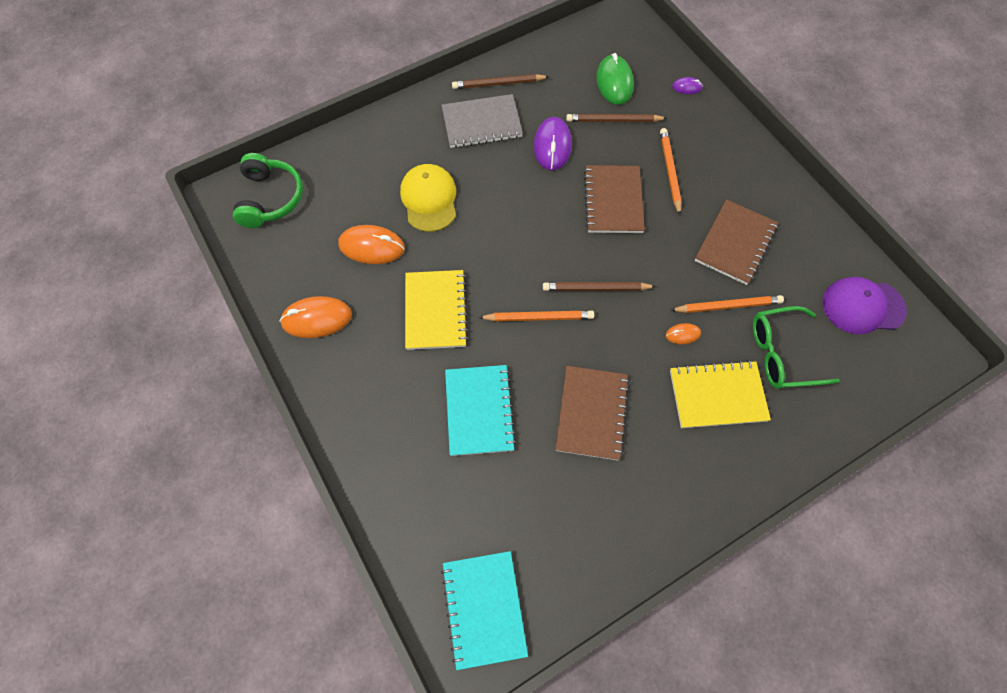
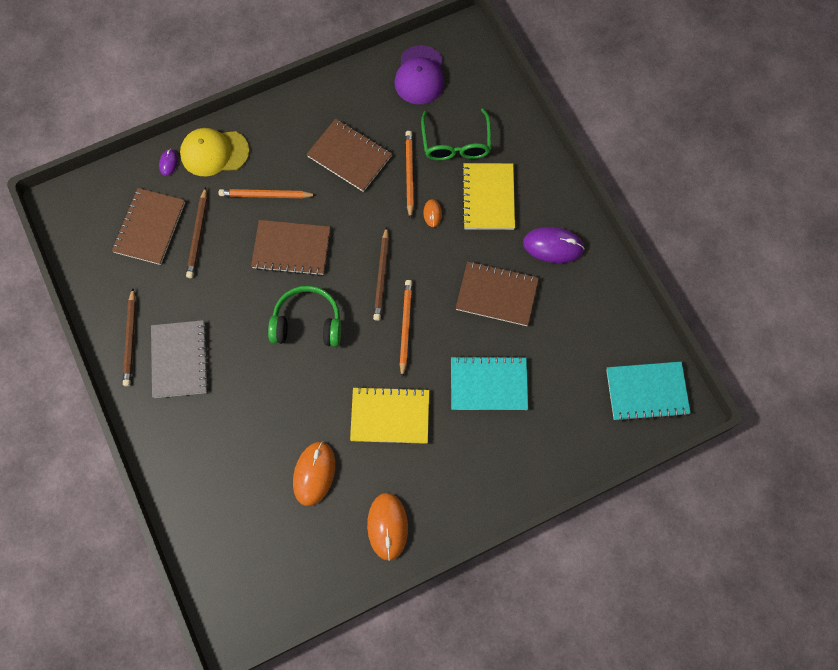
camera: 85 degrees left, 5 degrees up
(270, 198) = (242, 579): green headphones -> green headphones (307, 323)
(429, 199) = (266, 416): yellow cap -> yellow cap (214, 152)
(552, 146) = (219, 295): purple mouse -> purple mouse (553, 246)
(614, 82) = (150, 227): green mouse -> brown notebook

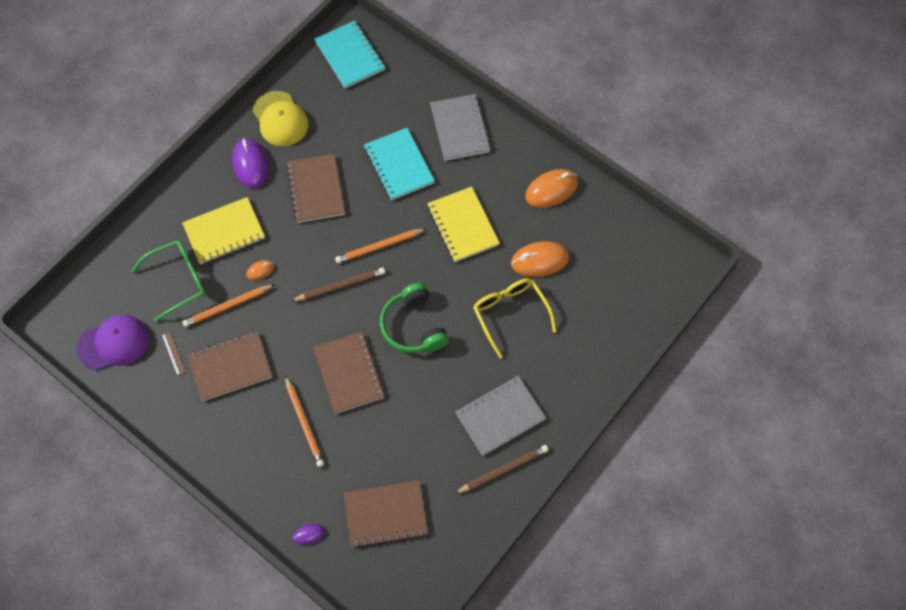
camera: 115 degrees left, 5 degrees down
(198, 235) = (373, 464): brown pencil -> none
(214, 152) = (278, 495): yellow cap -> yellow cap (280, 119)
(273, 417) = (510, 314): none -> yellow glasses
(349, 156) = (230, 367): brown notebook -> brown notebook turned 60 degrees clockwise
(386, 117) = (173, 353): none -> brown ruler
(505, 465) = (460, 128): none -> grey notebook

